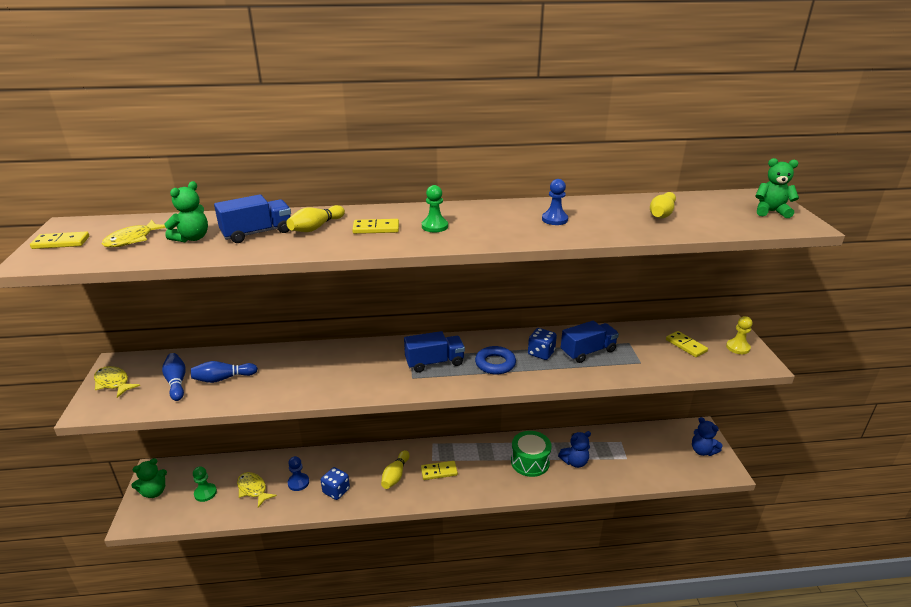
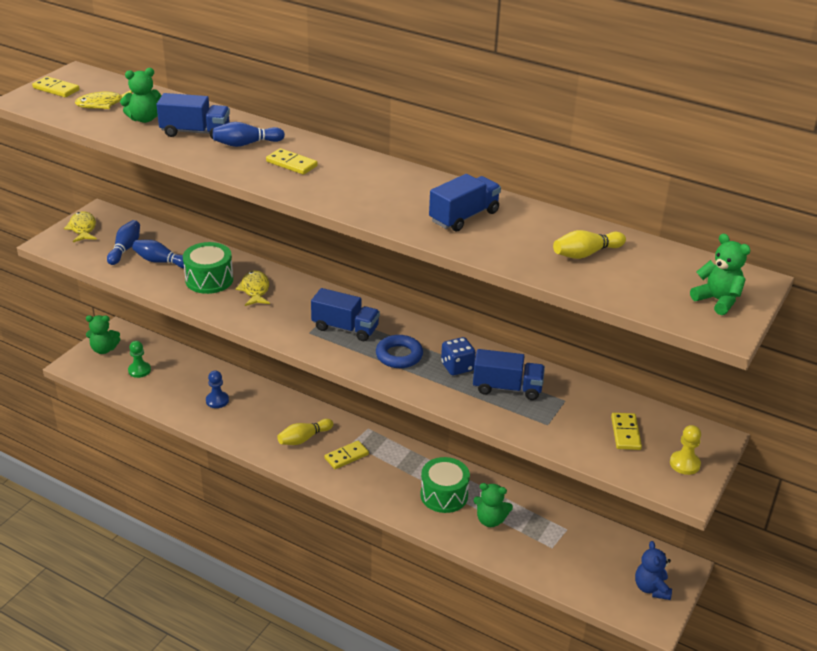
camera: 35 degrees right, 5 degrees up
(253, 489) = (177, 387): yellow fish -> yellow fish (255, 290)
(284, 374) = (209, 280): none -> green drum
(316, 227) = (246, 144): yellow bowling pin -> blue bowling pin
(336, 491) = (241, 424): blue dice -> none
(434, 226) = (343, 181): green pawn -> none
(439, 471) = (346, 456): yellow domino -> yellow domino turned 60 degrees counterclockwise
(554, 219) = (464, 217): blue pawn -> blue truck
(574, 462) = (490, 520): blue teddy bear -> green teddy bear

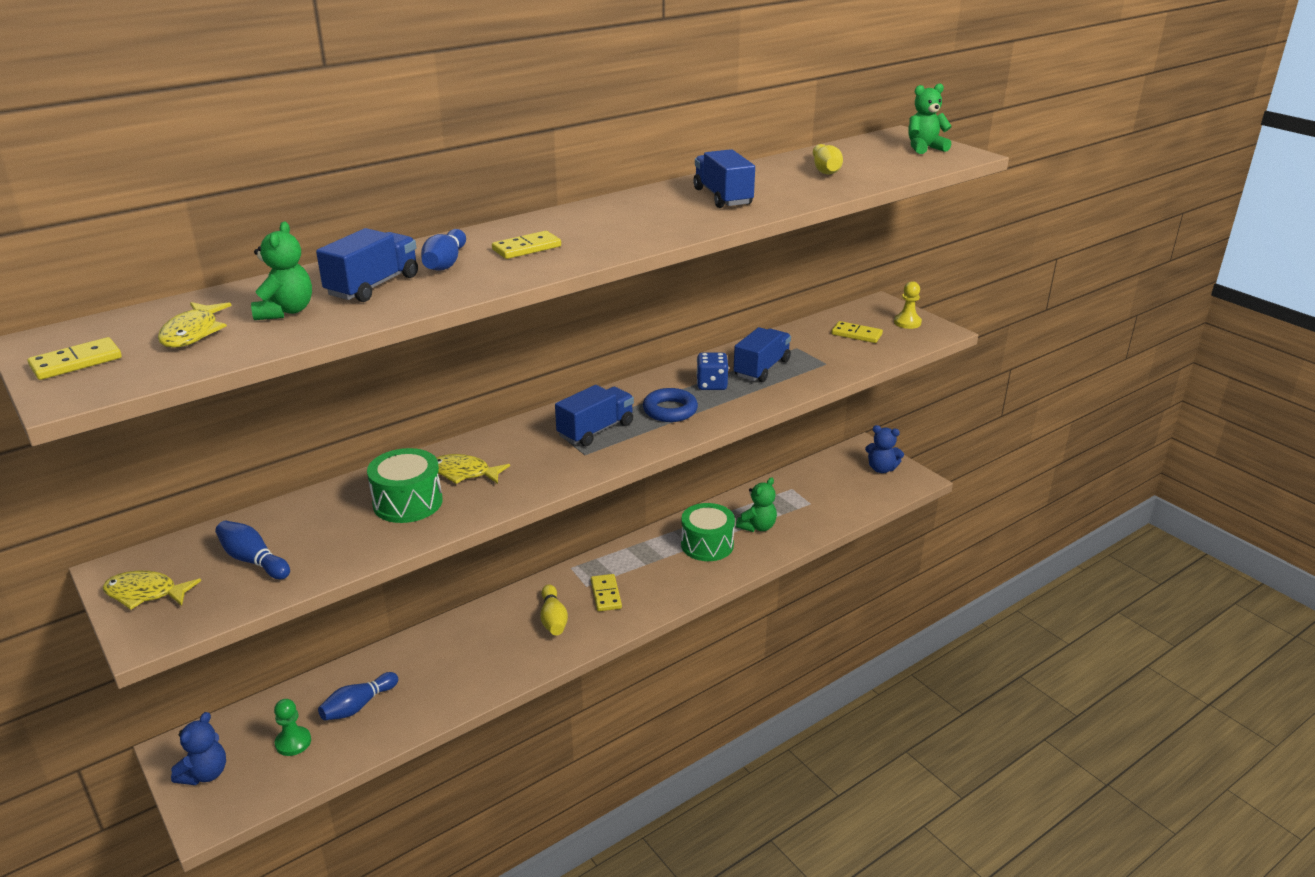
camera: 65 degrees left, 5 degrees down
(104, 349) = (205, 774): green teddy bear -> blue teddy bear
(161, 261) = (322, 534): blue bowling pin -> blue bowling pin (358, 706)
(217, 400) = (425, 677): blue pawn -> none

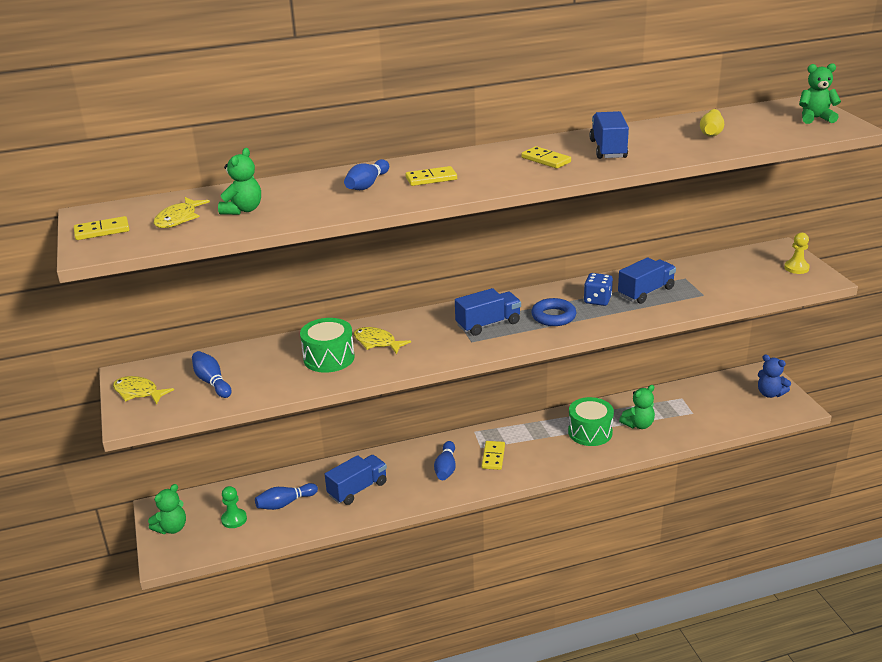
camera: 20 degrees right, 0 degrees up
(205, 774) = (172, 528): blue teddy bear -> green teddy bear
(373, 286) = (309, 197): blue truck -> blue truck (357, 489)
(553, 619) = (446, 468): yellow bowling pin -> blue bowling pin
(856, 334) = (744, 273): yellow domino -> yellow domino (546, 160)

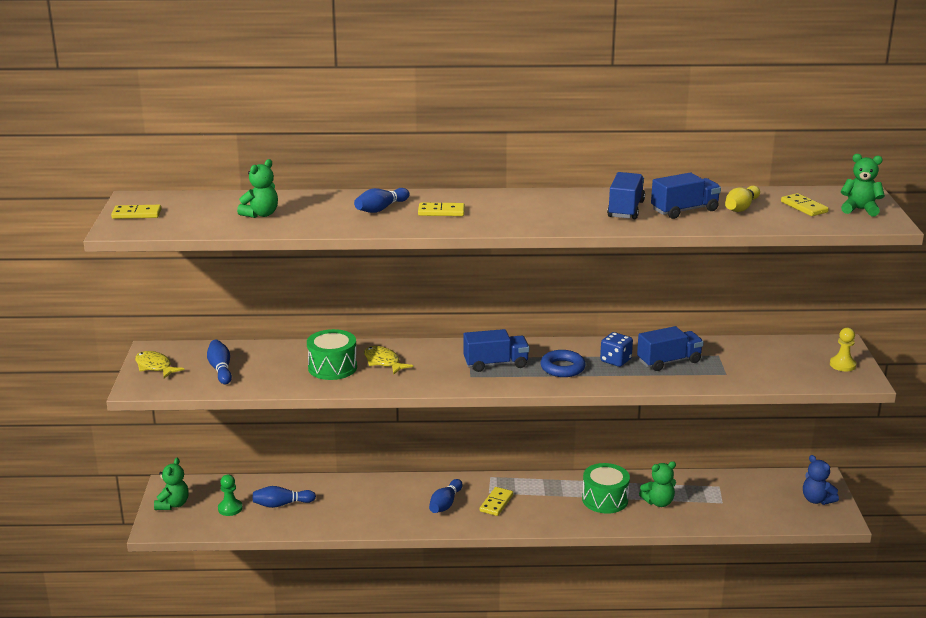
camera: 15 degrees right, 5 degrees down
(172, 528) = (173, 504): green teddy bear -> green teddy bear turned 45 degrees counterclockwise
(178, 219) = (203, 214): yellow fish -> none
(357, 489) = (353, 506): blue truck -> blue truck (684, 210)
(546, 160) = (559, 210): yellow domino -> yellow domino (804, 207)

